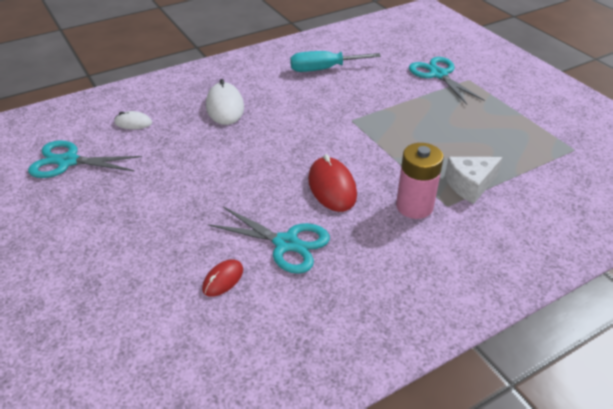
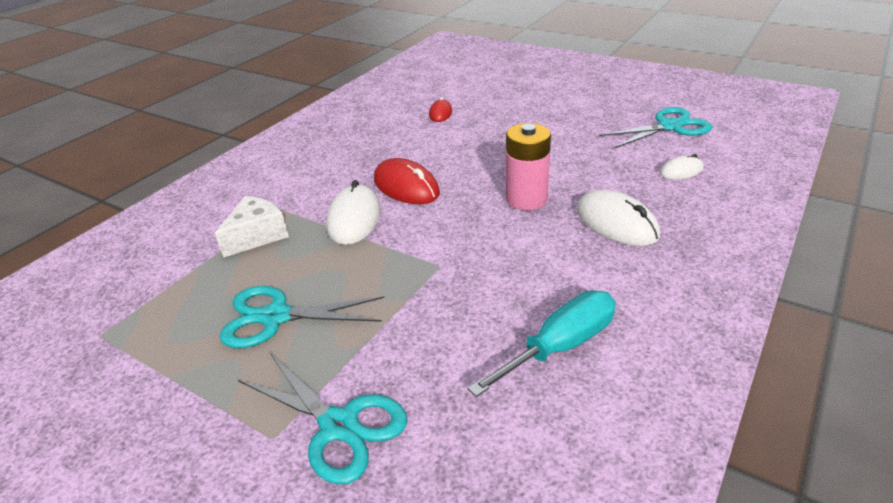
camera: 155 degrees right, 5 degrees down
(286, 243) = (413, 141): turquoise scissors -> turquoise scissors (276, 317)
(389, 172) = (354, 218): none -> white mouse
(414, 206) = (314, 198): pink battery -> pink battery (526, 199)

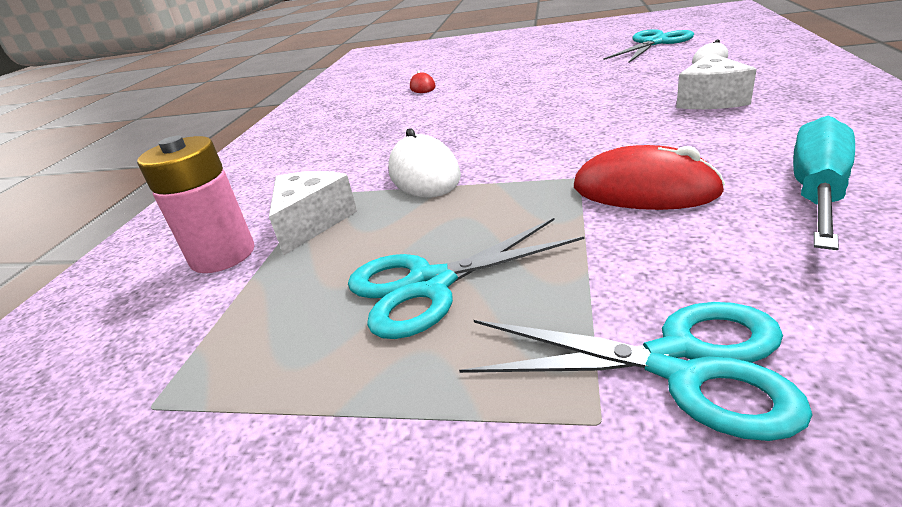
camera: 20 degrees left, 5 degrees down
(406, 186) = (454, 137): red mouse -> red mouse (644, 190)
(526, 199) = (597, 110): pink battery -> pink battery (223, 255)
(616, 223) = (710, 100): white mouse -> white cheese

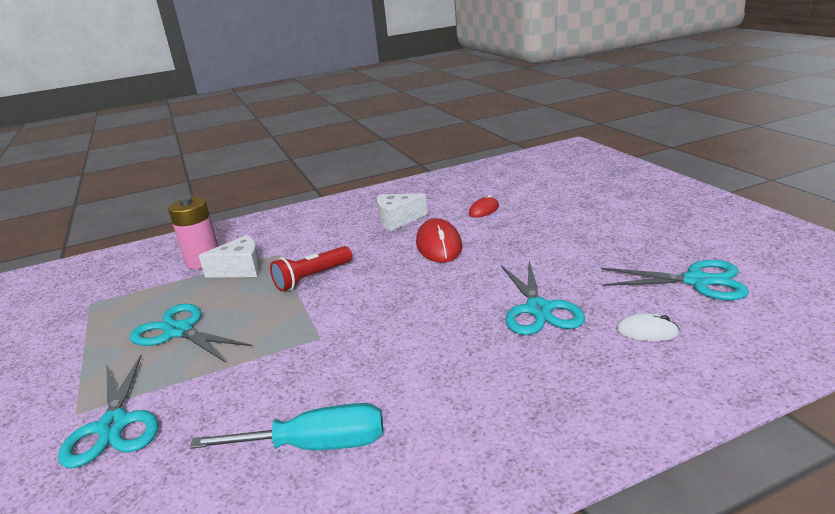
camera: 55 degrees right, 5 degrees down
(424, 174) = (312, 278): white mouse -> red flashlight
(639, 84) = (538, 309): none -> turquoise scissors
(644, 190) = (304, 369): red mouse -> red mouse (439, 245)
(710, 100) = (508, 358): white cheese -> white cheese (397, 220)

